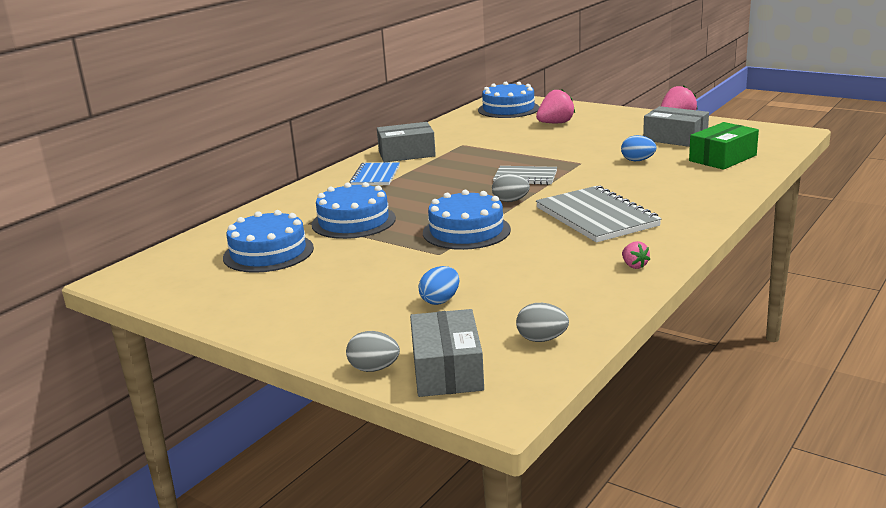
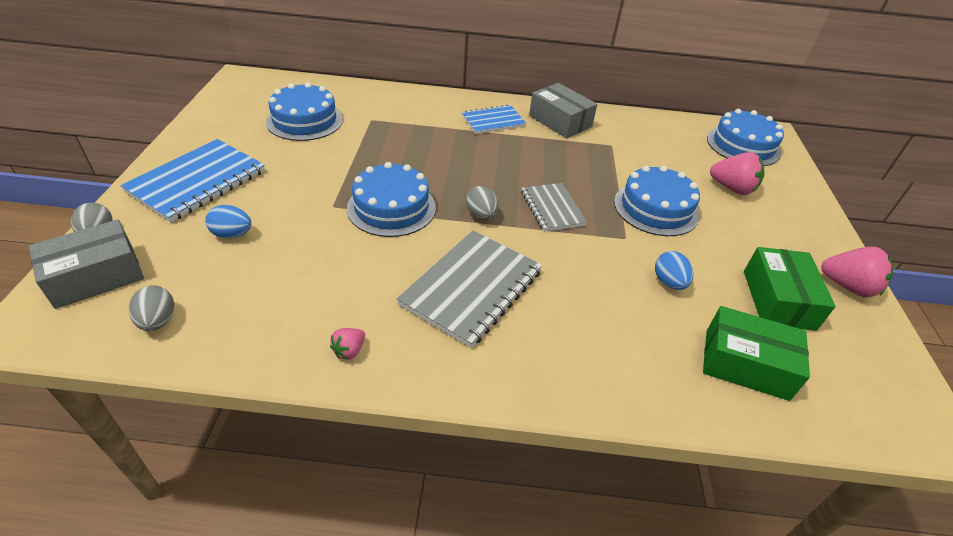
camera: 55 degrees right, 20 degrees up
(327, 313) = (197, 182): none -> blue notebook
(353, 221) = (384, 140): blue cake -> blue cake (656, 208)
(675, 138) = (778, 300): grey box -> green box

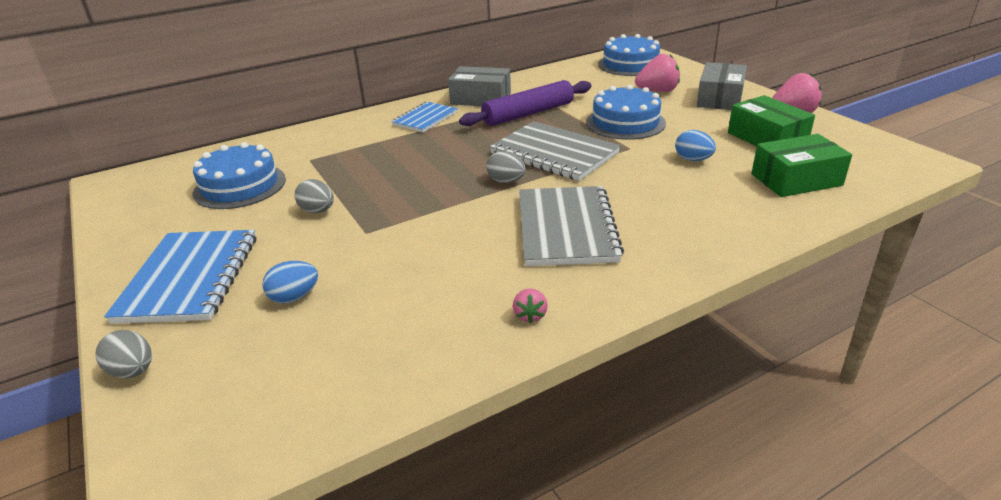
camera: 30 degrees left, 10 degrees down
(95, 276) = (185, 402): grey box -> grey box (719, 98)
(158, 321) = (316, 395): grey egg -> grey egg (318, 211)
(391, 207) = (422, 209): blue cake -> none
(552, 208) = (554, 153): grey notebook -> grey notebook, size x1.66
(581, 156) = (528, 114): none -> purple rolling pin

